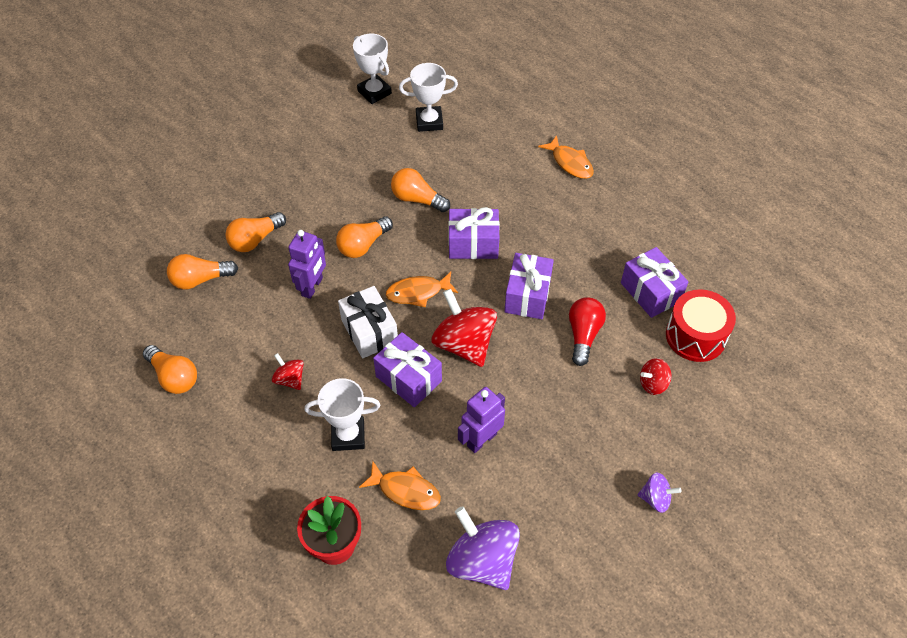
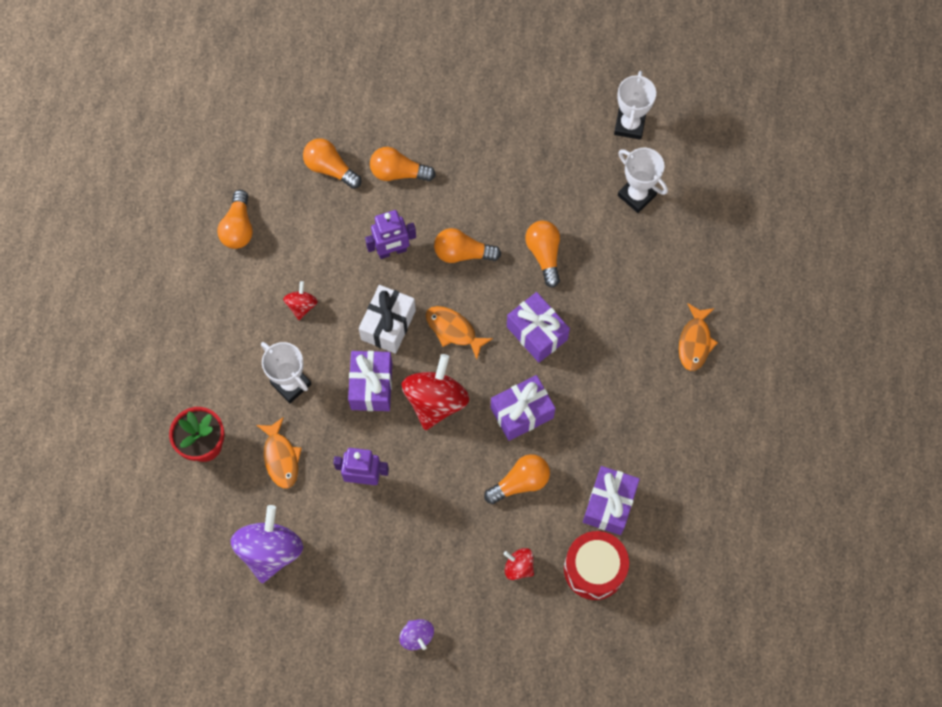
camera: 50 degrees right, 15 degrees up
(583, 335) = (520, 482): red light bulb -> orange light bulb

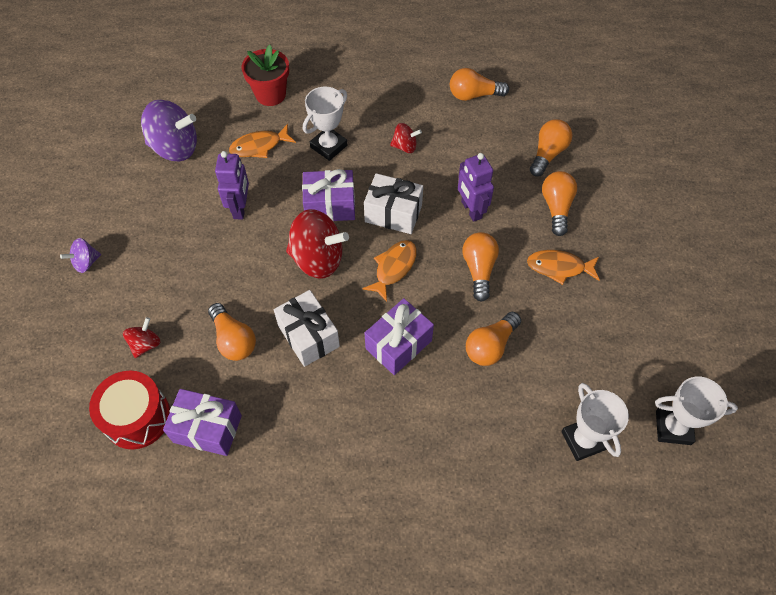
camera: 85 degrees right, 10 degrees down
(522, 413) = (308, 336): purple gift -> white gift
(544, 254) = (490, 346): orange light bulb -> orange light bulb turned 150 degrees clockwise
(636, 195) = (583, 440): white trophy -> white trophy turned 60 degrees counterclockwise
(695, 342) = (405, 517): orange fish -> orange fish (559, 267)

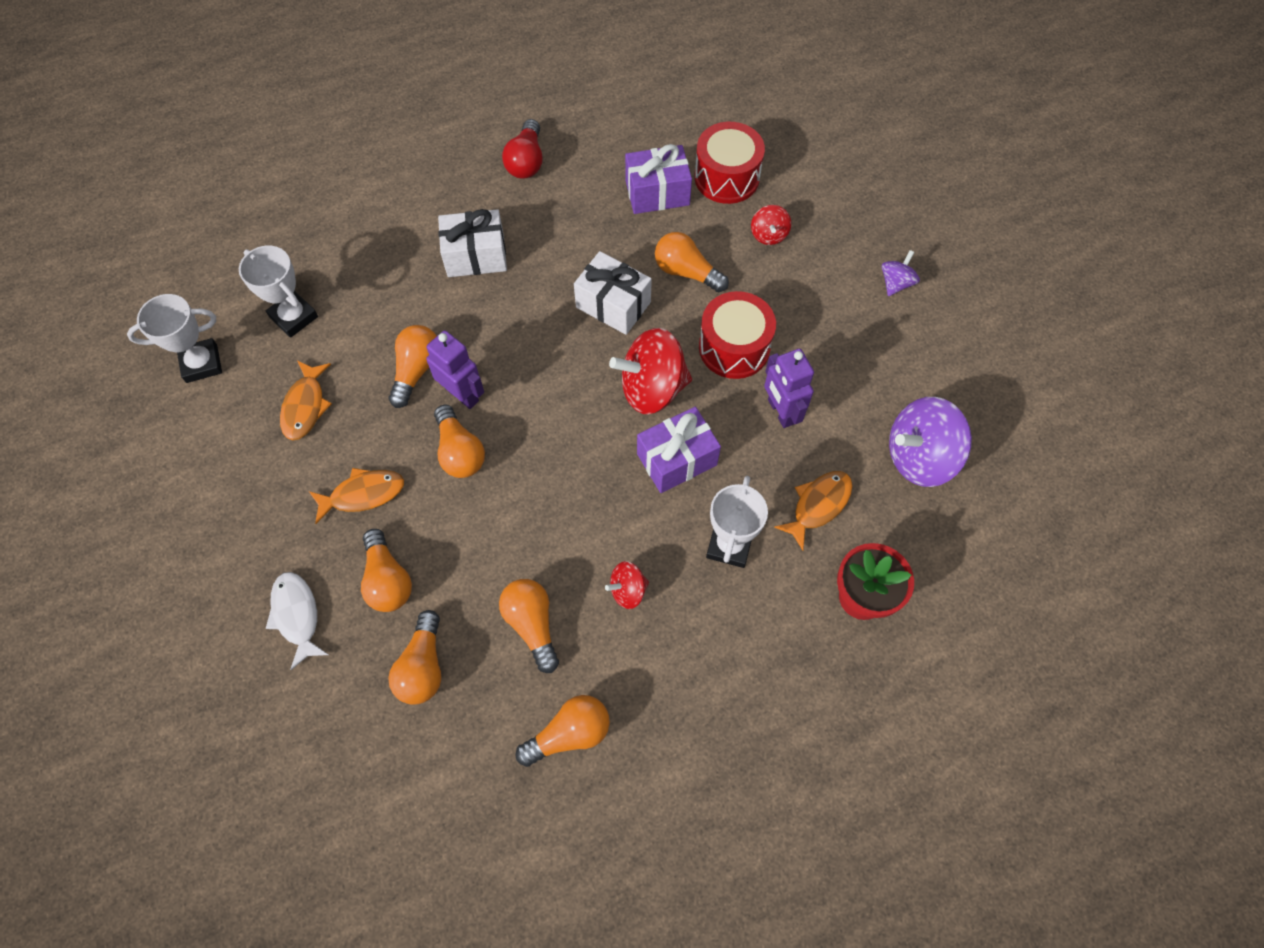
camera: 155 degrees right, 5 degrees up
(240, 264) = (734, 347): none -> red drum
(306, 524) = (526, 161): none -> red light bulb
(393, 213) = (594, 482): white gift -> white gift (476, 256)
(393, 268) = (560, 413): orange fish -> orange fish (305, 406)
(398, 344) = (515, 333): purple gift -> none
(471, 210) = (499, 528): purple robot -> purple robot (462, 394)
(472, 151) = (532, 624): none -> orange light bulb
(622, 209) = (297, 615): none -> white fish

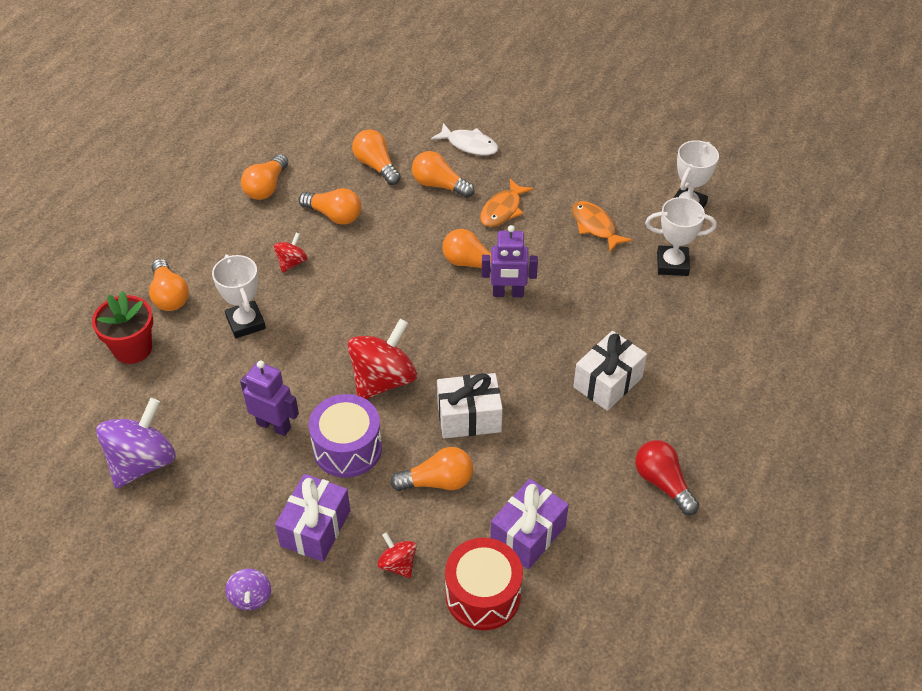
camera: 140 degrees right, 15 degrees down
(416, 370) = (554, 287): orange light bulb -> orange light bulb (169, 296)
(677, 459) = (324, 348): purple gift -> purple gift (315, 528)
(734, 347) = (347, 448): red drum -> purple drum
(818, 505) = (200, 382): orange fish -> none

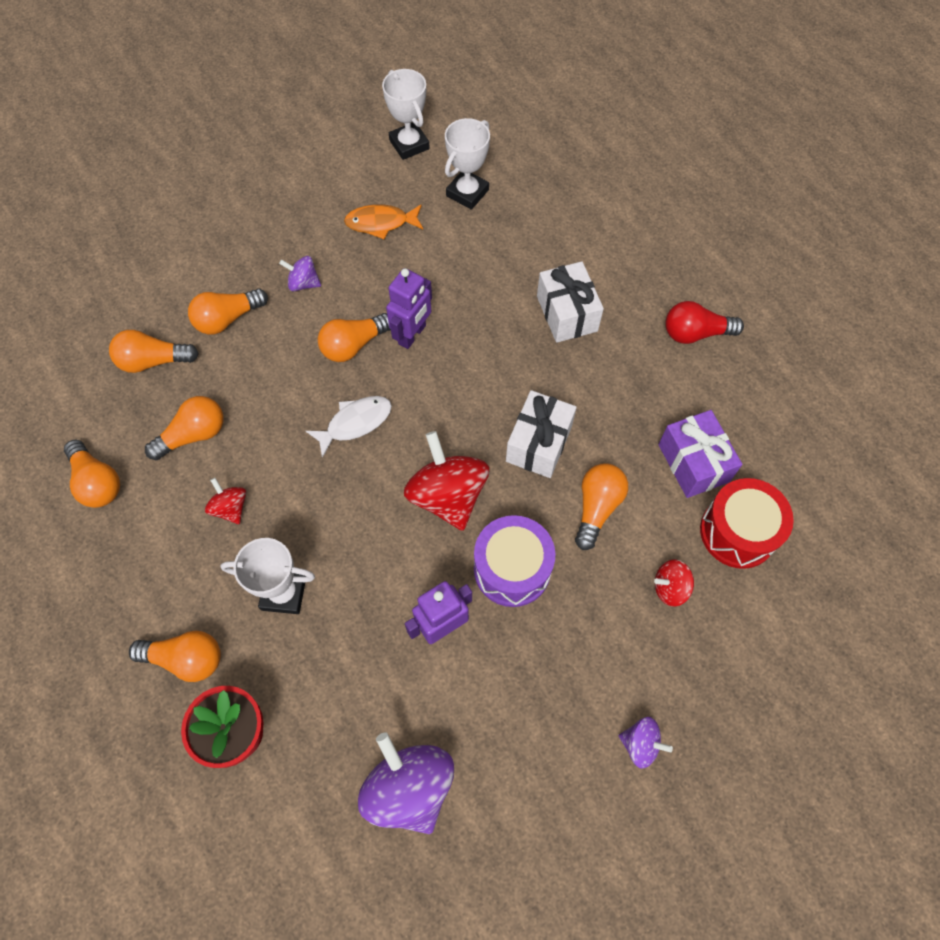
camera: 60 degrees left, 15 degrees up
(315, 528) = (591, 644): purple gift -> none
(469, 145) = (193, 265): white fish -> white fish (355, 423)
(502, 210) = (303, 283): orange fish -> purple spinning top

